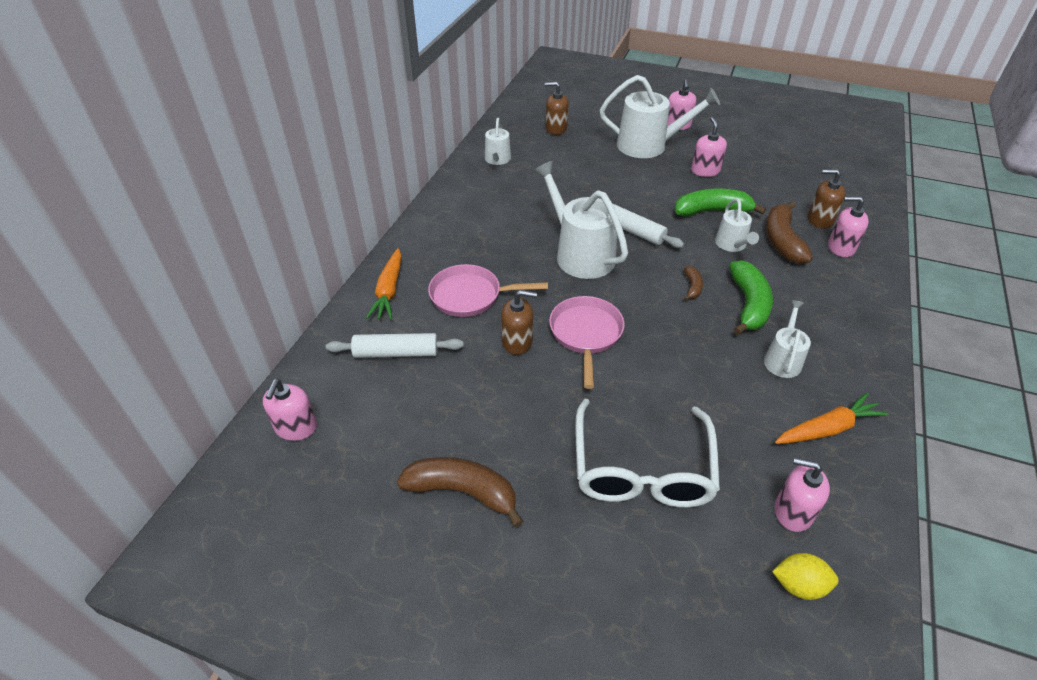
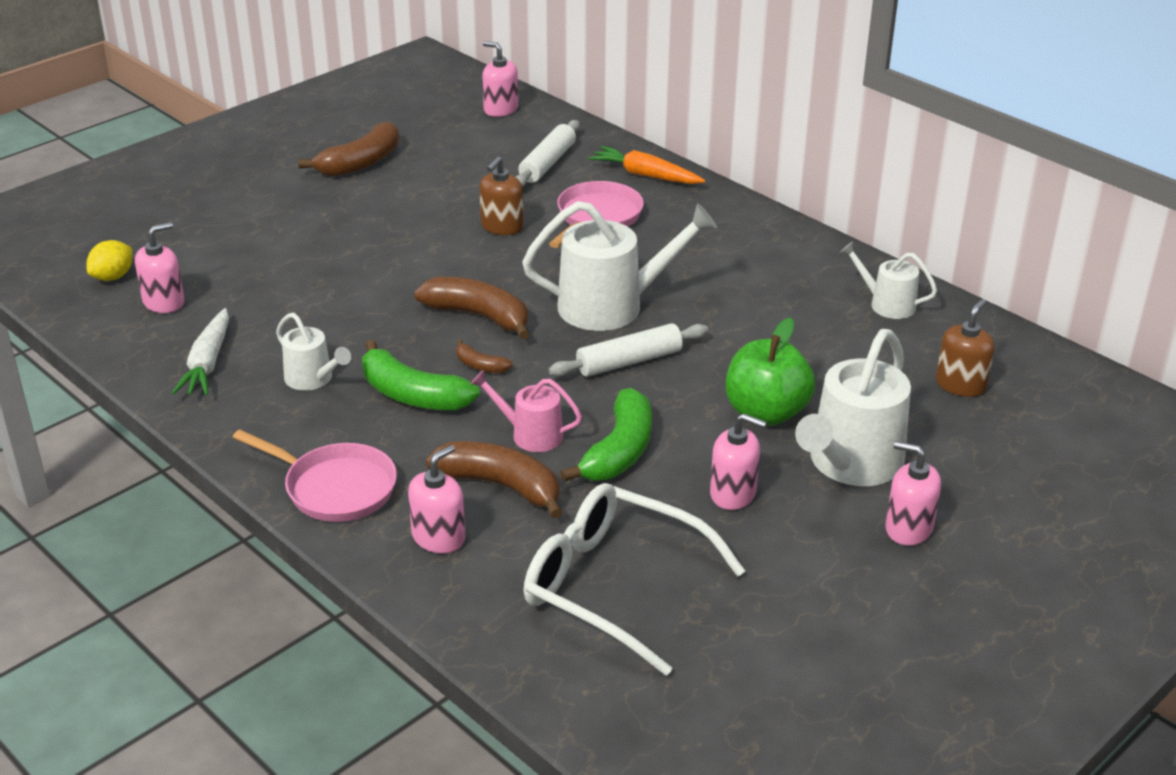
camera: 115 degrees right, 10 degrees down
(586, 334) = (474, 268): pink pan -> pink pan (335, 488)
(633, 175) = (766, 412): none -> green apple
(642, 308) = (478, 316): none -> brown banana
(642, 468) = (289, 245): white glasses -> white glasses (615, 587)
(732, 245) = (530, 434): white watering can -> pink watering can
(820, 220) = (515, 553): brown soap dispenser -> none
(827, 429) = (208, 363): orange carrot -> white carrot

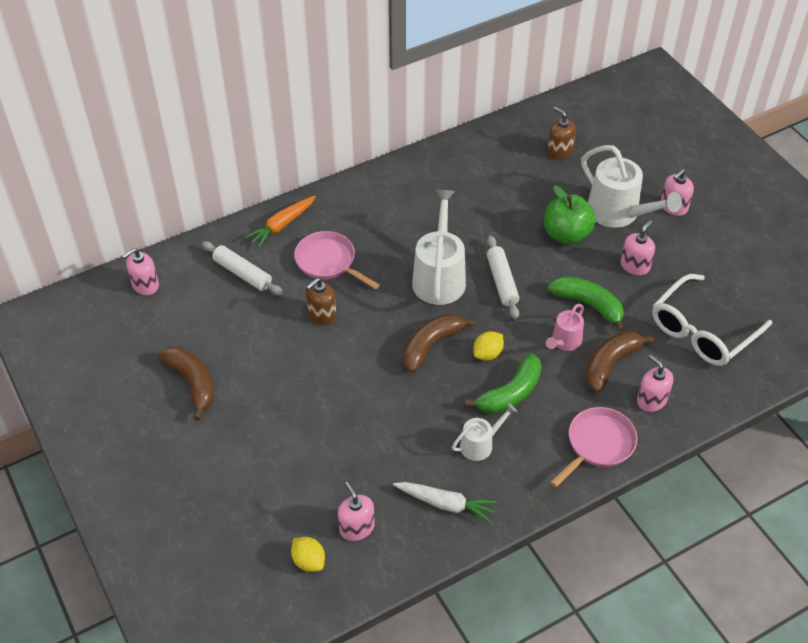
camera: 75 degrees left, 15 degrees up
(480, 365) = (487, 354): brown banana -> yellow lemon
(502, 226) = (322, 314): brown soap dispenser -> brown soap dispenser turned 90 degrees clockwise
(887, 304) = (474, 156): white watering can -> none

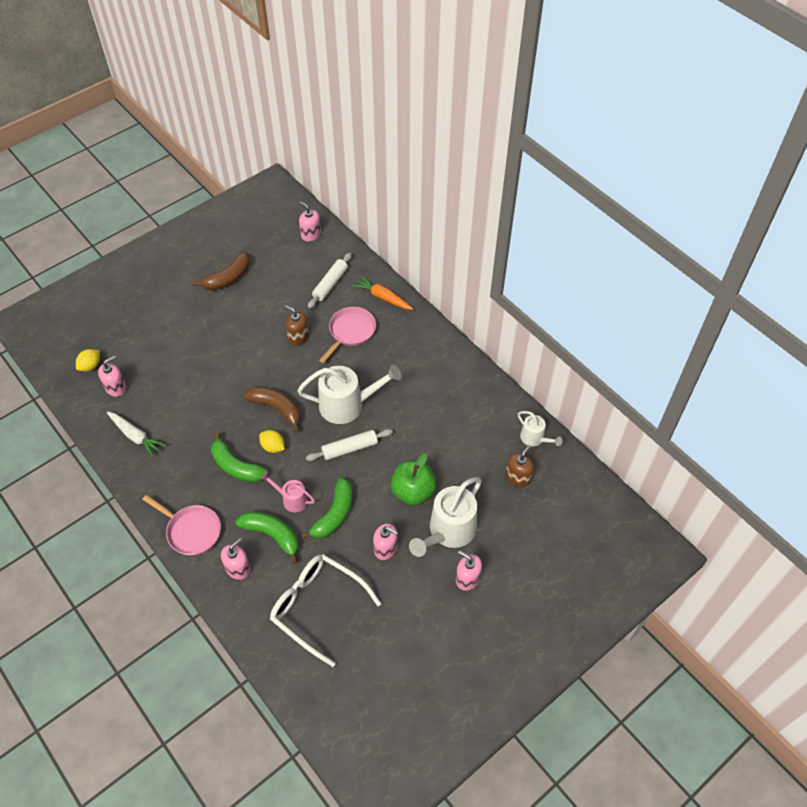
camera: 80 degrees right, 5 degrees up
(445, 504) = (135, 436): white carrot -> white carrot turned 60 degrees counterclockwise
(480, 444) = (187, 451): white watering can -> white watering can (534, 438)
(610, 364) = (272, 535): brown banana -> green banana

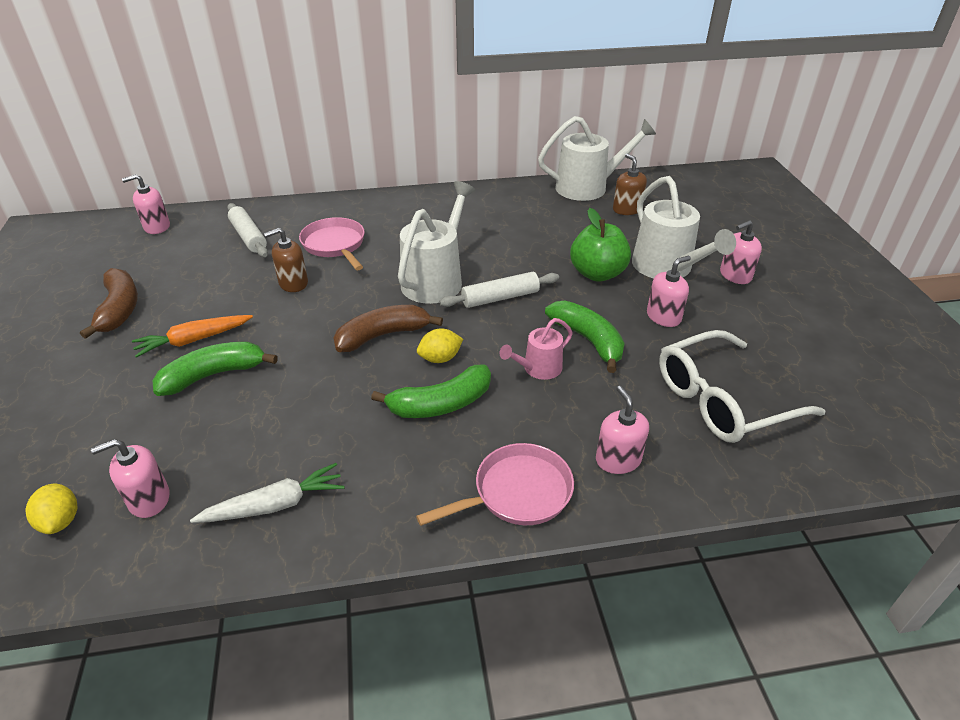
camera: 60 degrees left, 15 degrees down
(116, 387) = (149, 499): pink soap dispenser -> pink soap dispenser turned 105 degrees counterclockwise
(272, 535) = (583, 405): green banana -> green banana (213, 375)
(350, 448) = (500, 298): white rolling pin -> white rolling pin turned 60 degrees clockwise
(383, 297) = (316, 211): orange carrot -> orange carrot (194, 340)
(534, 438) = (588, 187): white watering can -> white watering can, size x1.85

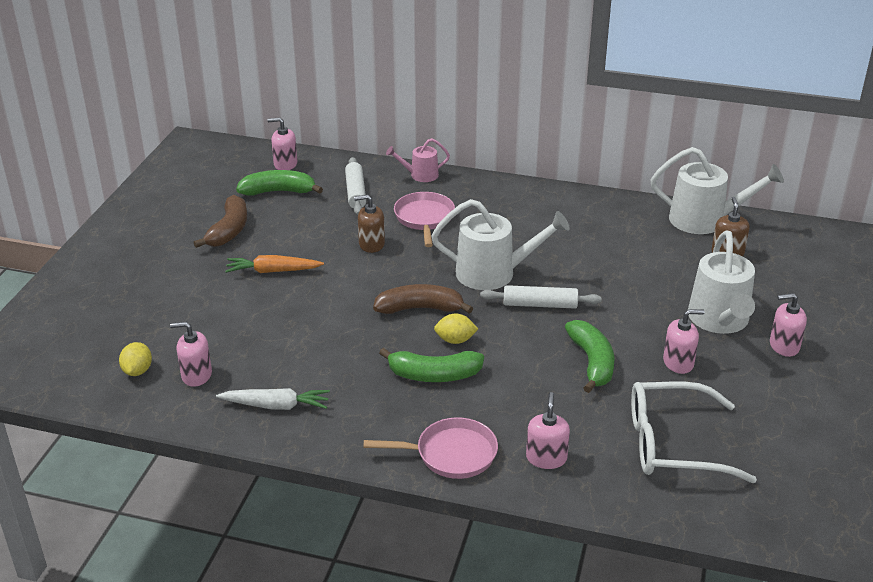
camera: 25 degrees right, 5 degrees down
(213, 375) = (275, 302): green banana -> green banana (278, 191)
(435, 280) = (493, 273): white watering can -> white watering can turned 45 degrees clockwise
(538, 368) = (531, 372): pink watering can -> pink watering can (420, 175)
(597, 274) = (646, 307): green apple -> none

